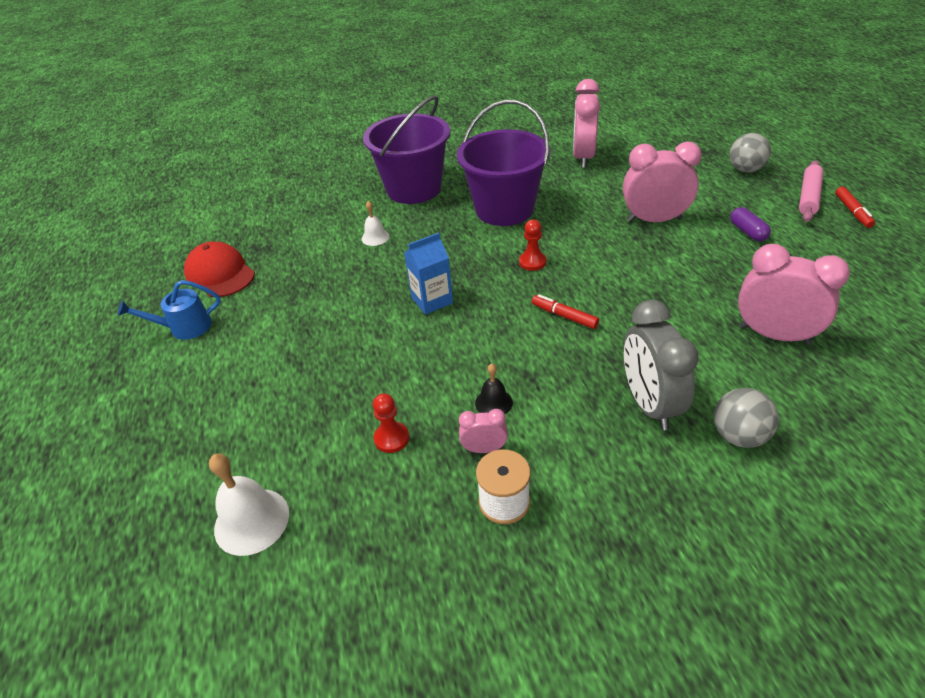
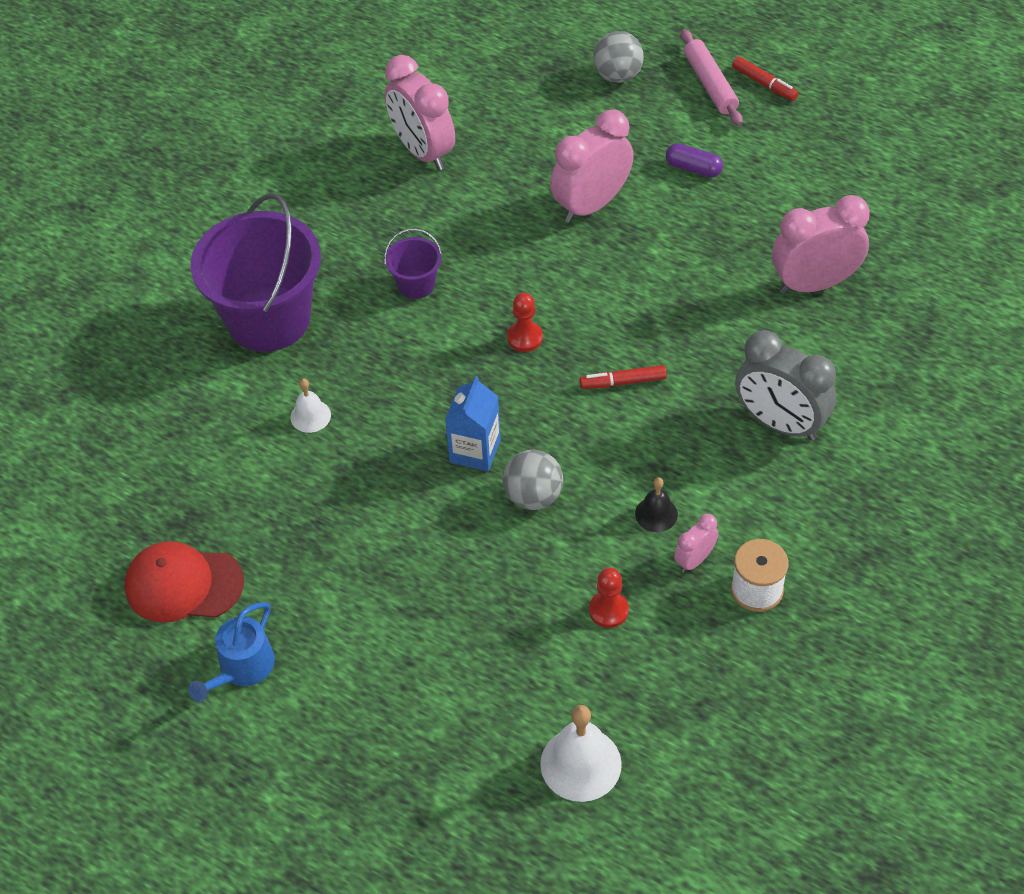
camera: 45 degrees left, 10 degrees up
(504, 209) = (416, 284): purple bucket -> purple bucket, size x0.45
(738, 435) = (867, 404): grey ball -> grey ball (533, 496)

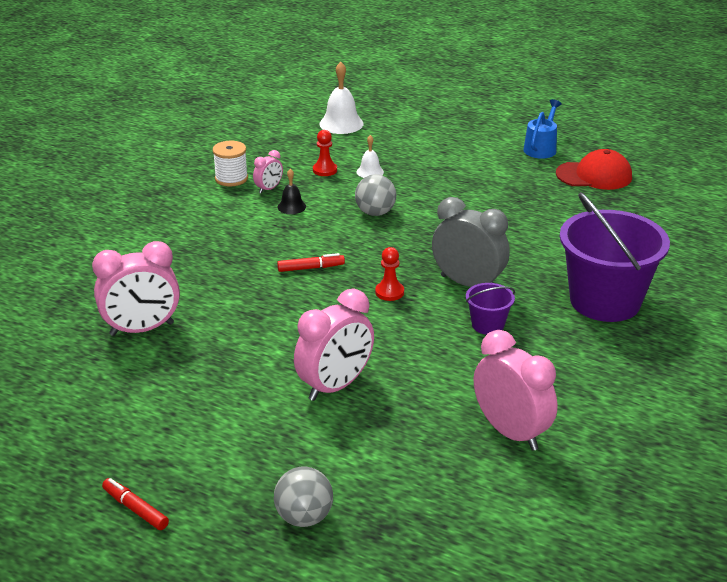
camera: 175 degrees right, 20 degrees down
(310, 416) = (545, 248): white bell -> white bell (370, 172)
(475, 451) = (419, 232): blue carton -> none
(693, 168) = (232, 419): purple capsule -> none
(710, 84) = (198, 508): pink rolling pin -> none
(780, 423) = (196, 248): grey clock -> grey clock (468, 283)

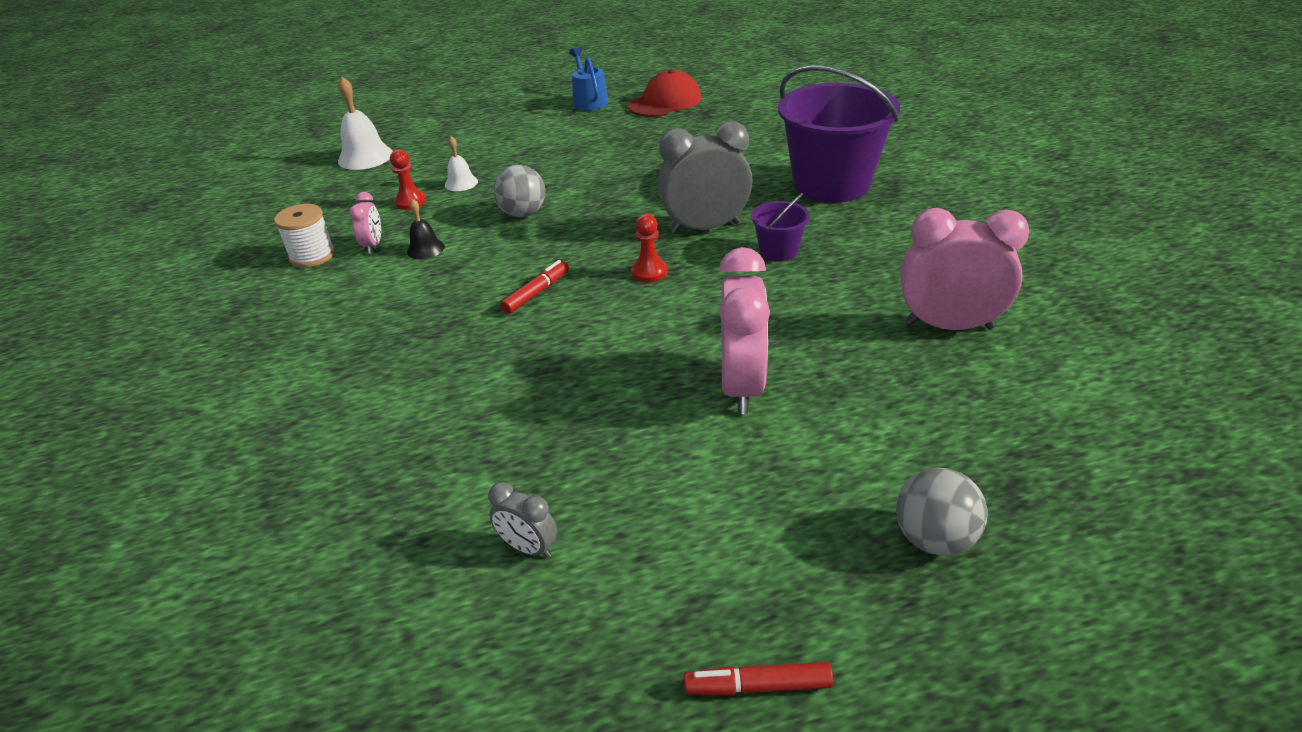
camera: 40 degrees left, 5 degrees up
(129, 391) = (528, 548): none -> grey clock
(142, 329) = (435, 466): pink clock -> none

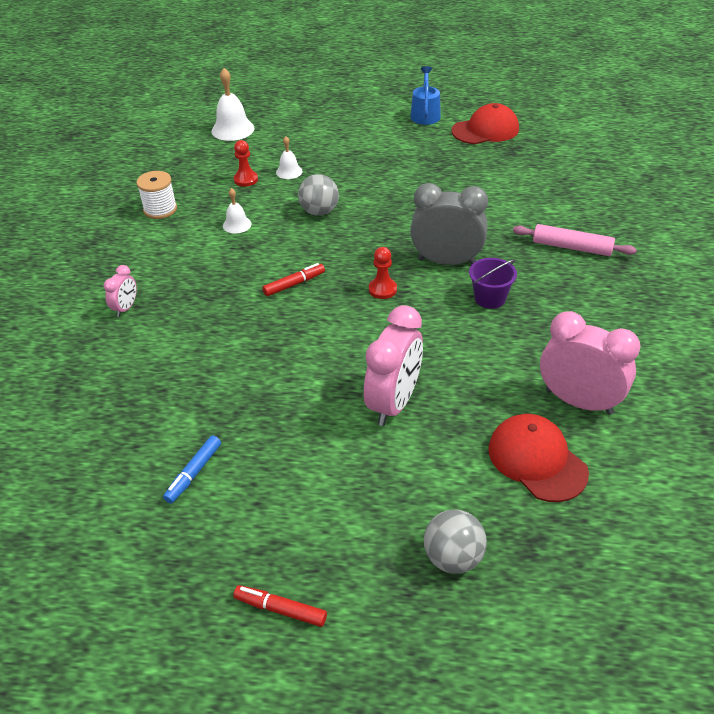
camera: 20 degrees right, 5 degrees up
(373, 245) = (203, 211): pink clock -> pink clock (126, 308)
(425, 249) = (237, 224): black bell -> white bell
(528, 548) = (194, 473): grey clock -> blue marker
(831, 184) = (572, 247): purple bucket -> pink rolling pin
(949, 398) = (537, 460): none -> red cap

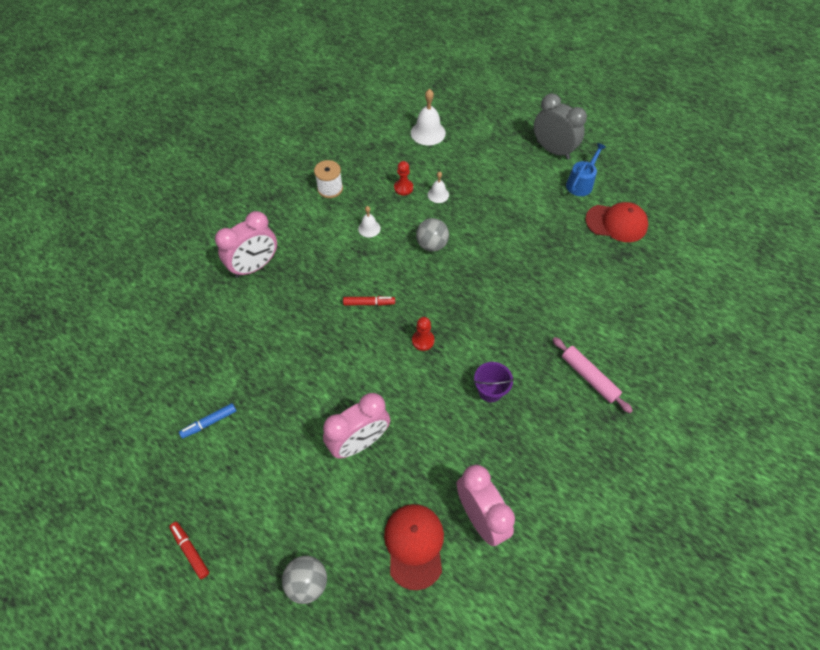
camera: 30 degrees right, 15 degrees up
(126, 308) = (255, 266): pink clock -> pink clock, size x2.04
(446, 261) = (486, 339): grey clock -> grey clock (553, 150)

